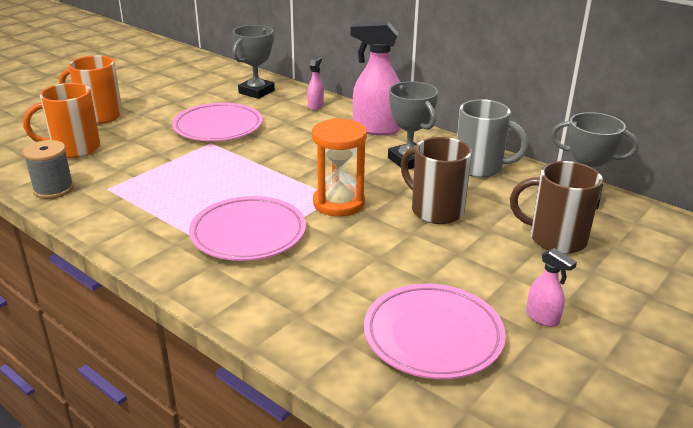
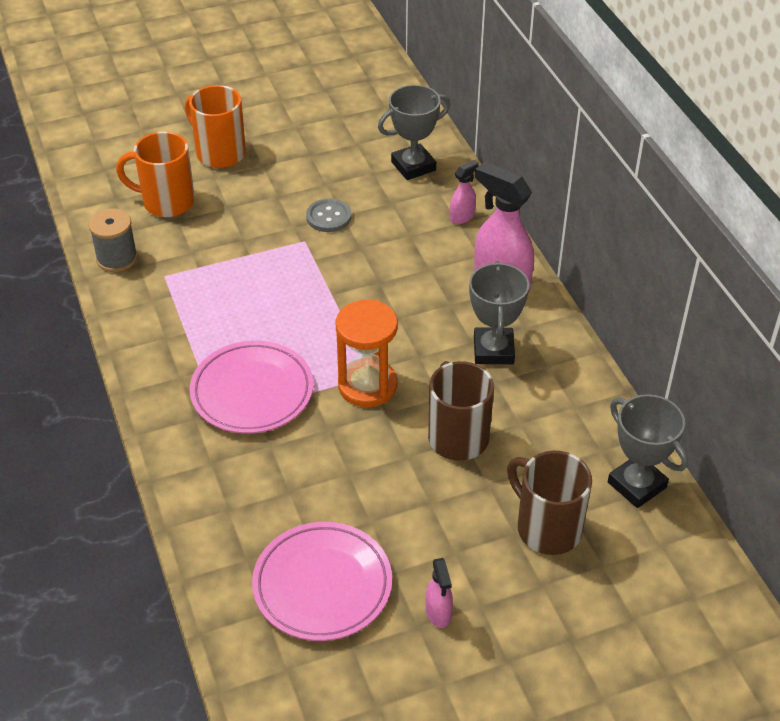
camera: 30 degrees right, 15 degrees up
(218, 127) = (328, 217): pink plate -> grey button
(480, 168) = (565, 393): grey mug -> none

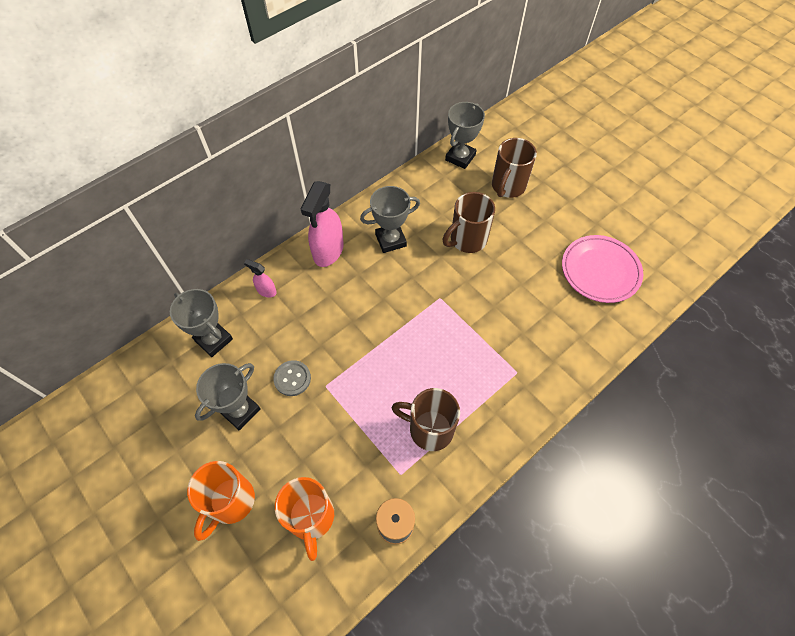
camera: 110 degrees left, 15 degrees up
(199, 312) = (429, 429): none -> brown mug
(252, 392) = (486, 361): pink plate -> none
(313, 173) = (240, 410): none -> grey trophy
(367, 385) = (450, 297): orange hourglass -> none
(438, 613) = (584, 217): pink spray bottle -> none

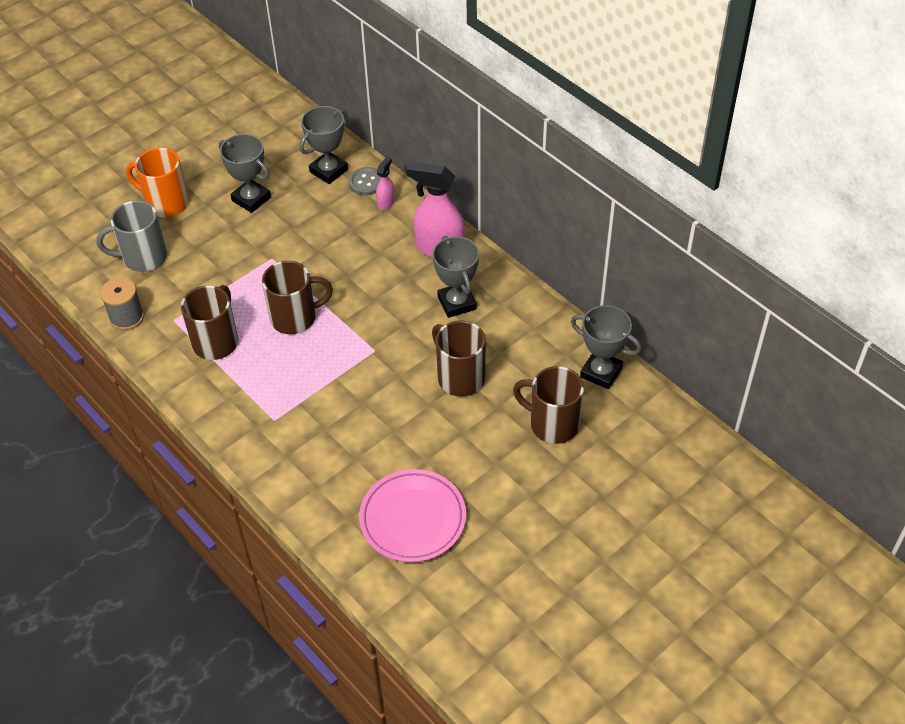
camera: 90 degrees right, 10 degrees down
(292, 378) = (281, 232): grey button -> grey button (366, 182)
(311, 518) = (143, 258): orange mug -> grey mug
(402, 361) = (295, 318): none -> brown mug

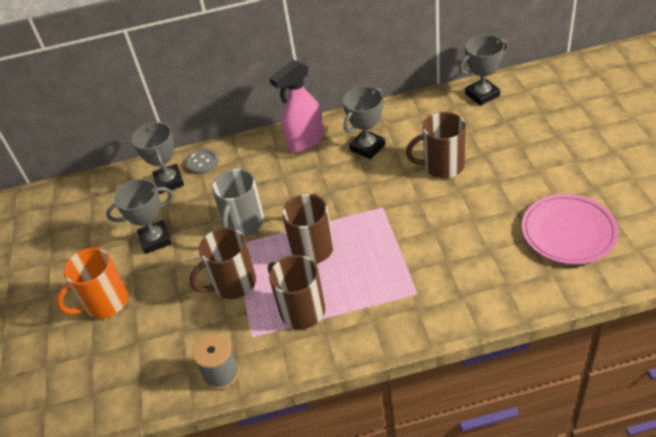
camera: 55 degrees left, 5 degrees down
(143, 258) = (157, 340): grey mug -> grey mug (243, 224)
(386, 202) = (233, 157): pink spray bottle -> none
(457, 303) = (367, 147): grey trophy -> grey trophy turned 60 degrees counterclockwise
(552, 424) = (515, 131): brown mug -> brown mug (232, 284)

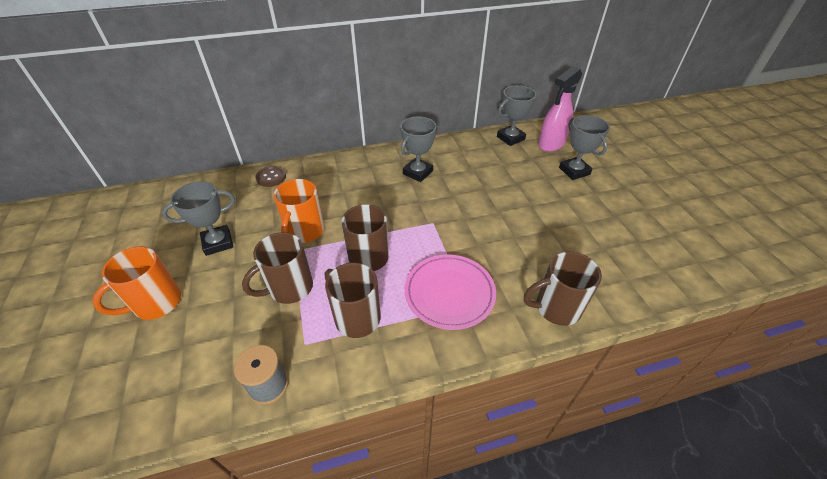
camera: 10 degrees left, 0 degrees up
(169, 181) = (239, 191): grey trophy -> grey trophy (574, 171)
(202, 163) = (271, 177): grey button -> brown button
(243, 224) = (304, 232): grey mug -> orange mug
(305, 141) = (364, 165): pink spray bottle -> pink spray bottle (551, 144)
(442, 166) = (482, 191): brown mug -> brown mug (555, 308)
(568, 232) = (600, 252): pink plate -> pink plate (449, 293)

